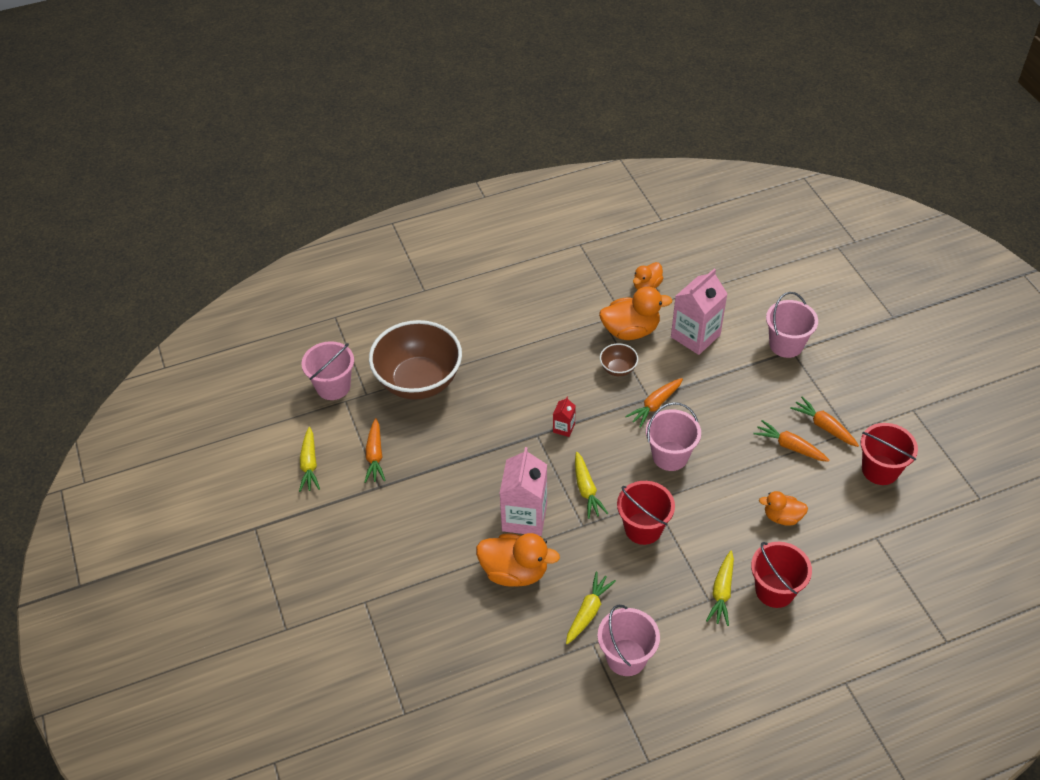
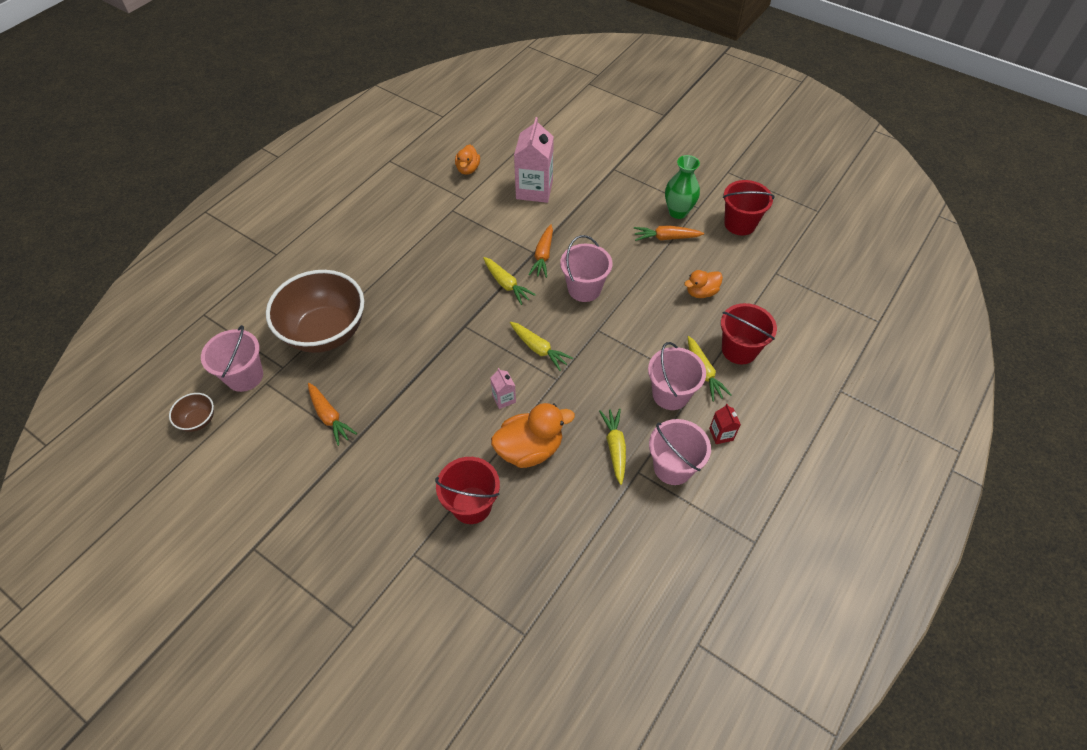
camera: 35 degrees left, 5 degrees up
(309, 465) = (269, 458): yellow carrot -> yellow carrot (506, 284)
(524, 517) = (504, 398): pink carton -> pink carton, size x0.47
(564, 428) = (483, 309): red carton -> red carton (721, 434)
(618, 369) = (492, 242): brown bowl -> brown bowl (198, 420)
(630, 330) = (480, 208): orange duck -> none
(643, 528) = (606, 356): red bucket -> red bucket (471, 505)
(786, 345) = (606, 166): pink bucket -> pink bucket (670, 394)
(824, 426) = (678, 212): orange carrot -> green vase

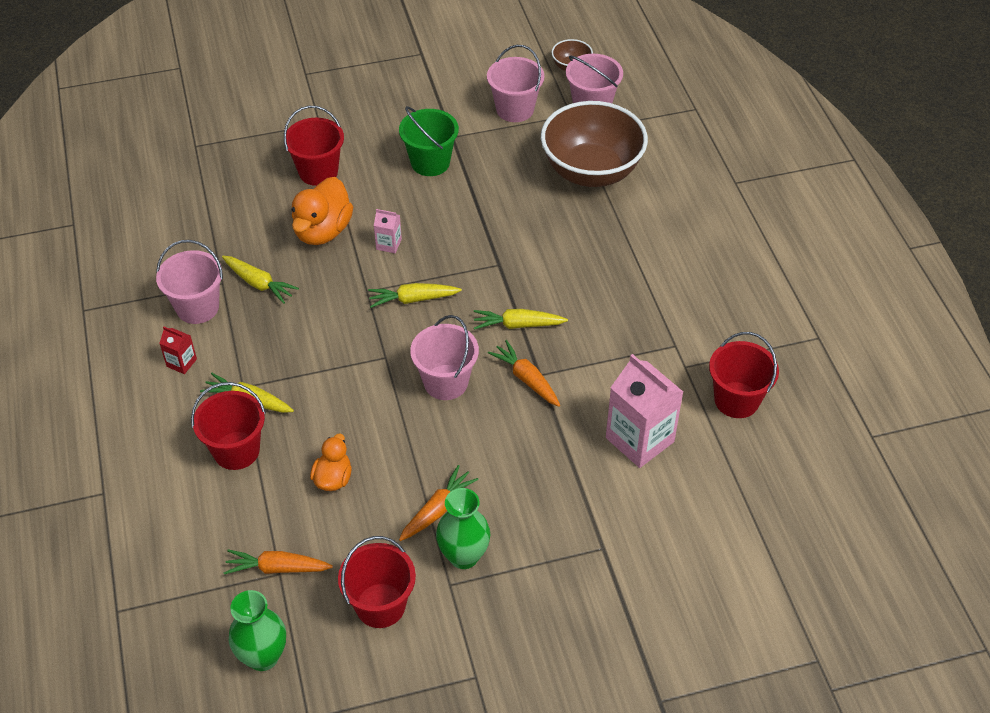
camera: 130 degrees right, 5 degrees down
(330, 417) = (492, 135): orange carrot -> orange carrot (277, 568)
(396, 435) = (430, 162): none -> green bucket
(468, 169) = (736, 400): orange duck -> red bucket
(670, 394) = (258, 358): pink bucket -> pink bucket (515, 109)
(817, 246) = (263, 657): none -> green vase

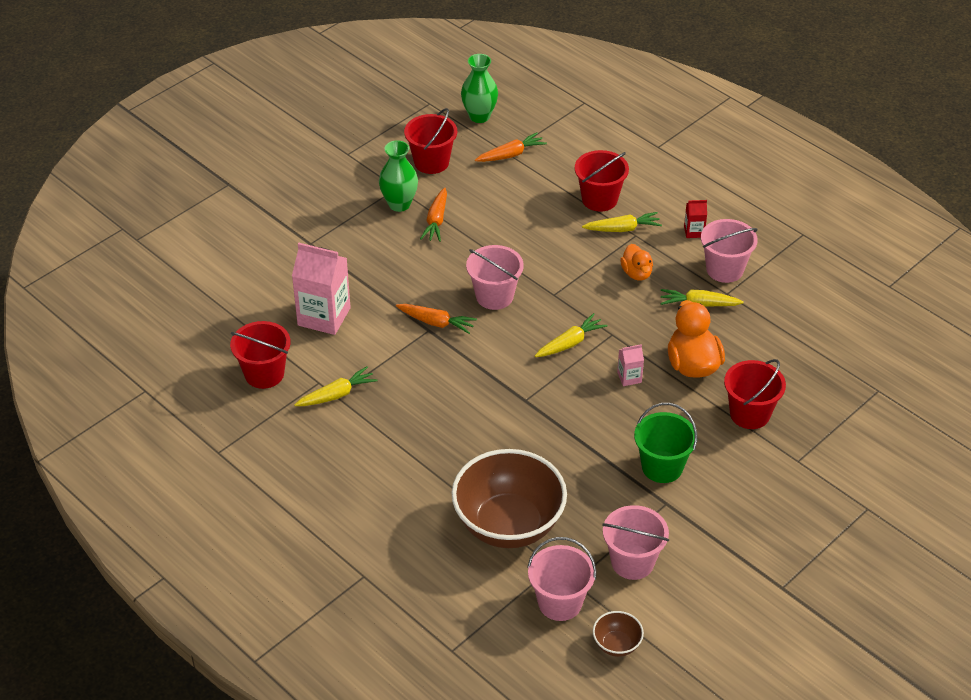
camera: 150 degrees right, 5 degrees down
(333, 478) = (520, 210): orange duck -> orange duck (636, 273)
(517, 325) = (472, 358): yellow carrot -> yellow carrot (337, 394)

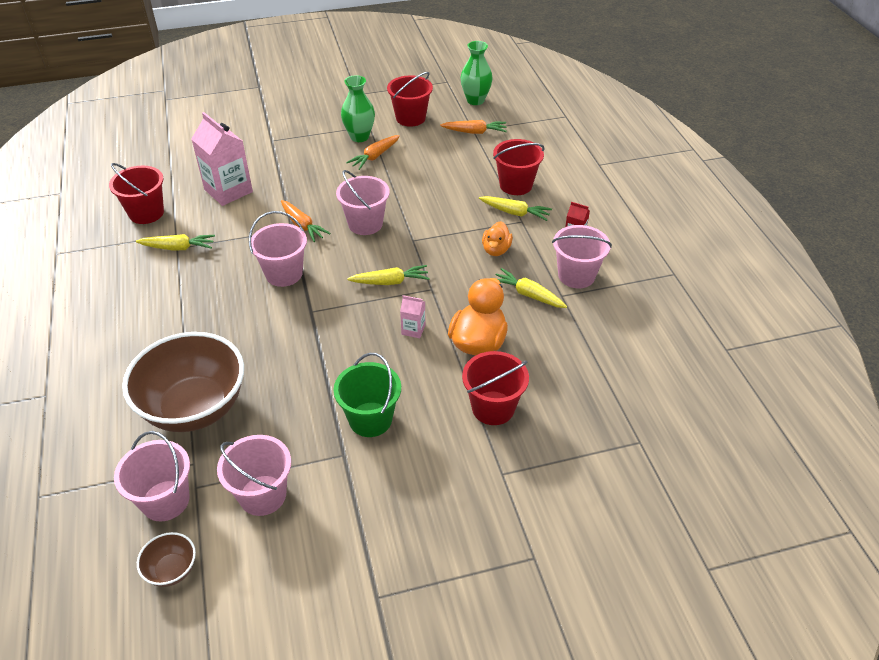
camera: 30 degrees right, 0 degrees up
(466, 376) = (284, 274): none -> pink bucket

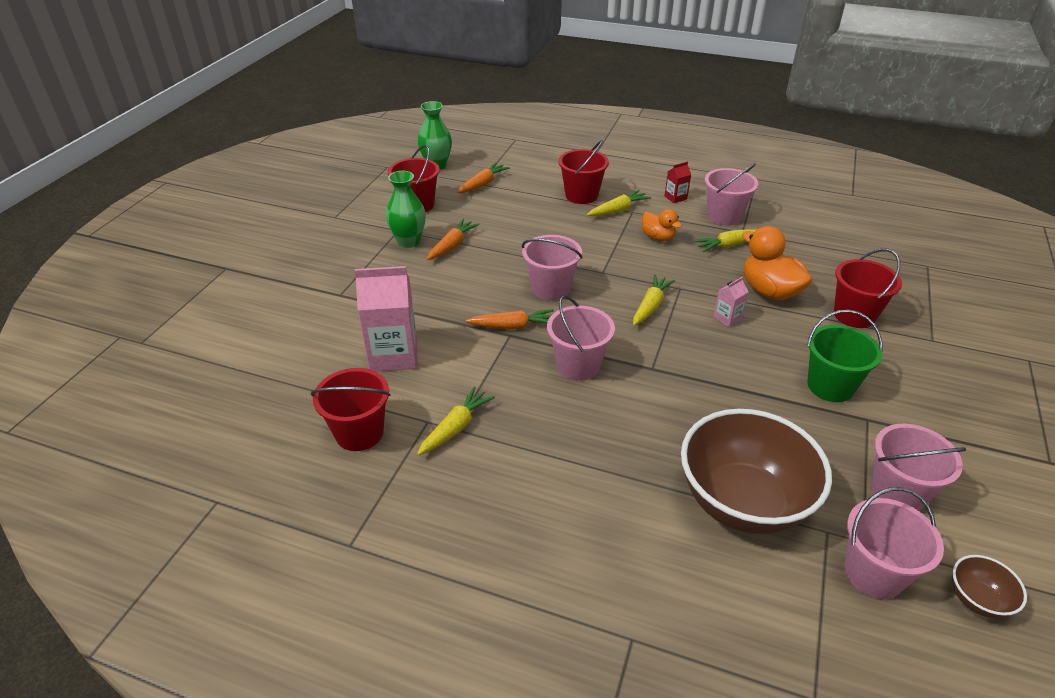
camera: 55 degrees left, 5 degrees down
(374, 157) = (452, 245): orange carrot -> orange carrot turned 135 degrees counterclockwise

